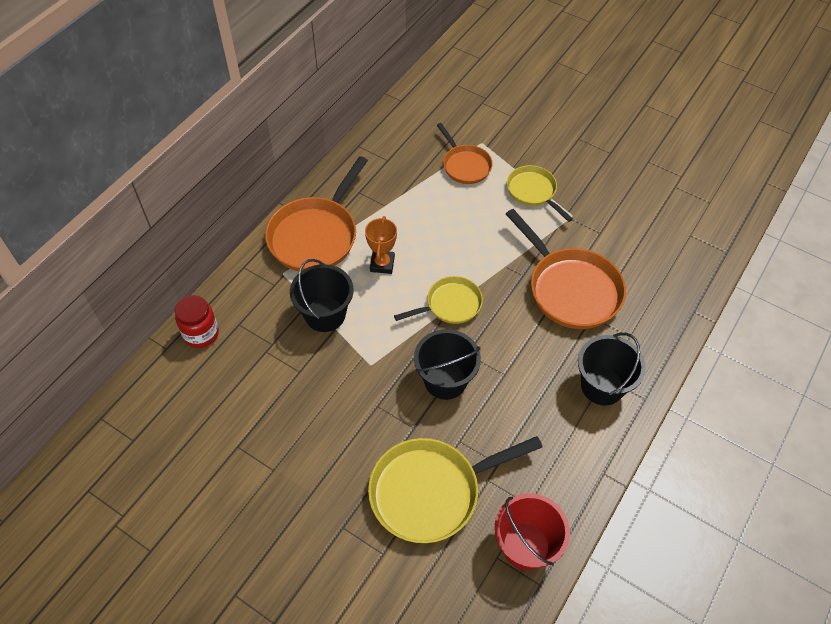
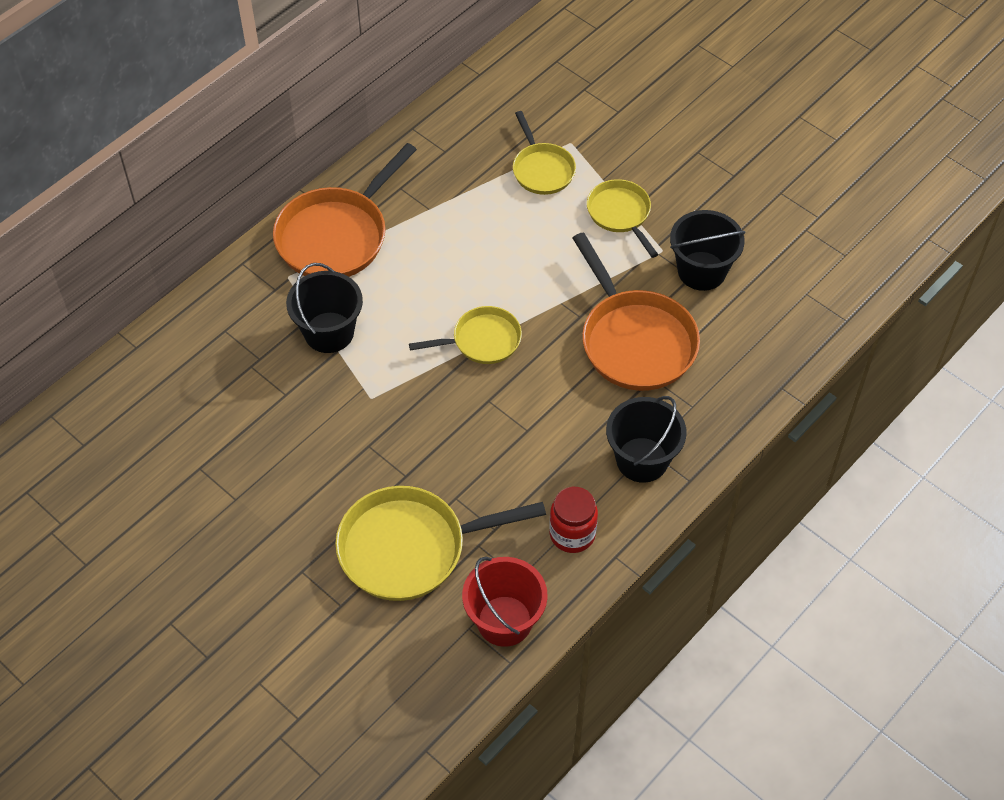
camera: 10 degrees right, 0 degrees up
(201, 334) = (179, 336): red jar -> red jar (572, 534)
(382, 264) = (410, 281): orange trophy -> none
(445, 380) = (455, 428): black bucket -> black bucket (701, 271)
(465, 165) = (542, 170): orange pan -> yellow pan

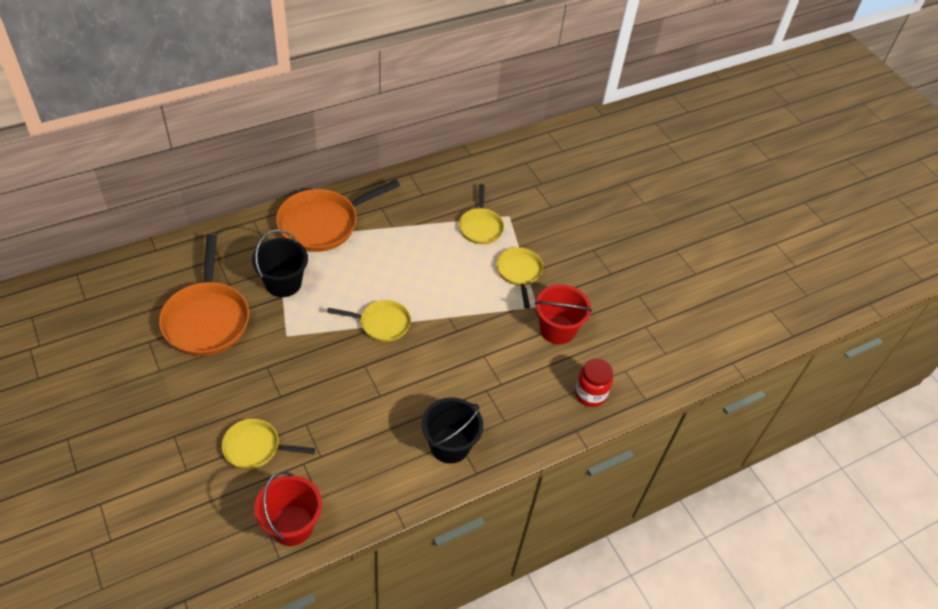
camera: 15 degrees right, 5 degrees down
(410, 548) = (255, 447): yellow pan -> yellow pan, size x0.58
(572, 534) = (373, 480): red jar -> red jar (590, 394)
(635, 341) = (486, 360): orange pan -> orange pan (207, 319)
(701, 271) = (557, 329): black bucket -> red bucket

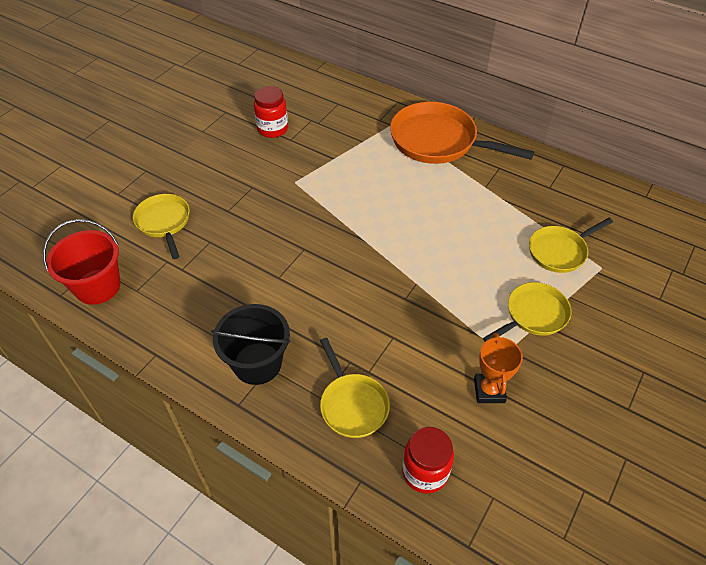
camera: 65 degrees right, 0 degrees up
(207, 319) = (272, 129): orange pan -> red jar
(283, 283) = (349, 151): black bucket -> none
(381, 323) = (362, 237): yellow pan -> yellow pan (352, 404)
(557, 329) = (489, 390): red bucket -> orange trophy

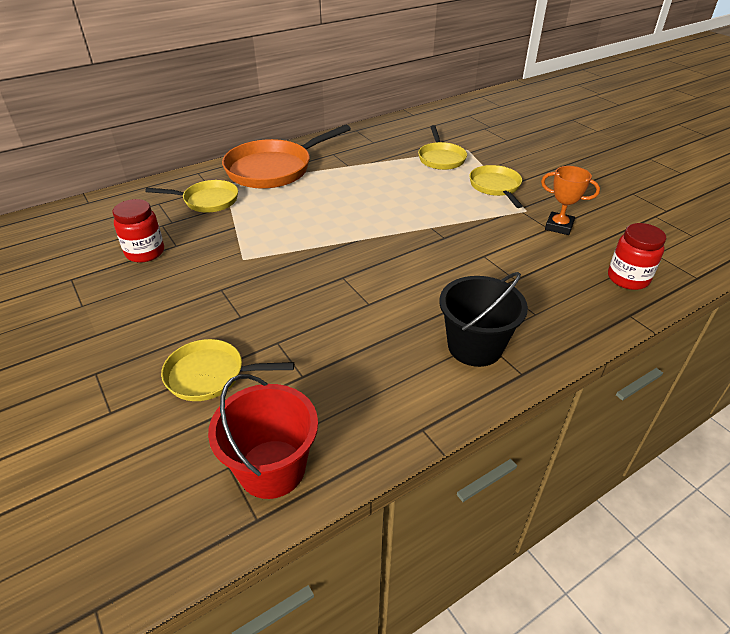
camera: 65 degrees left, 10 degrees down
(352, 404) = (548, 298): yellow pan -> yellow pan (207, 201)

